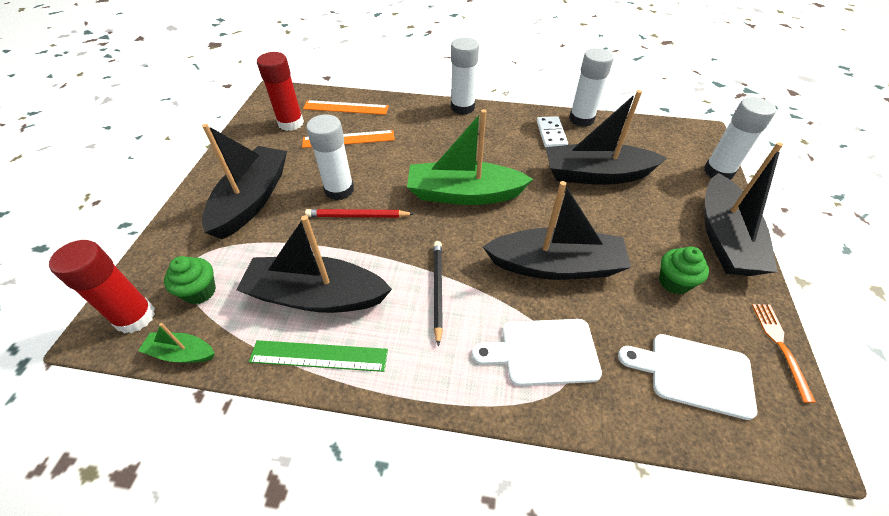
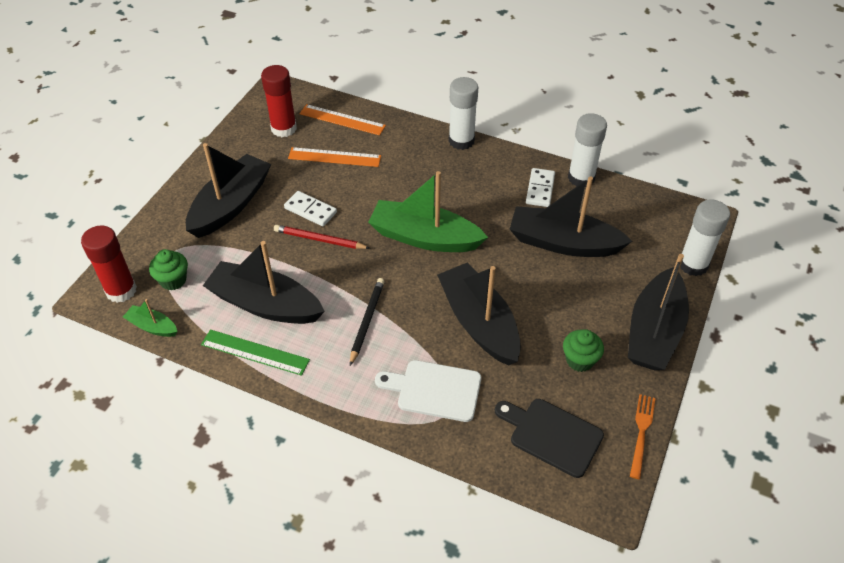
camera: 15 degrees right, 0 degrees up
(339, 190) = (310, 210): white glue stick -> white domino
(555, 266) = (479, 323): black boat -> black boat turned 135 degrees counterclockwise
(694, 373) = (552, 435): white cutting board -> black cutting board

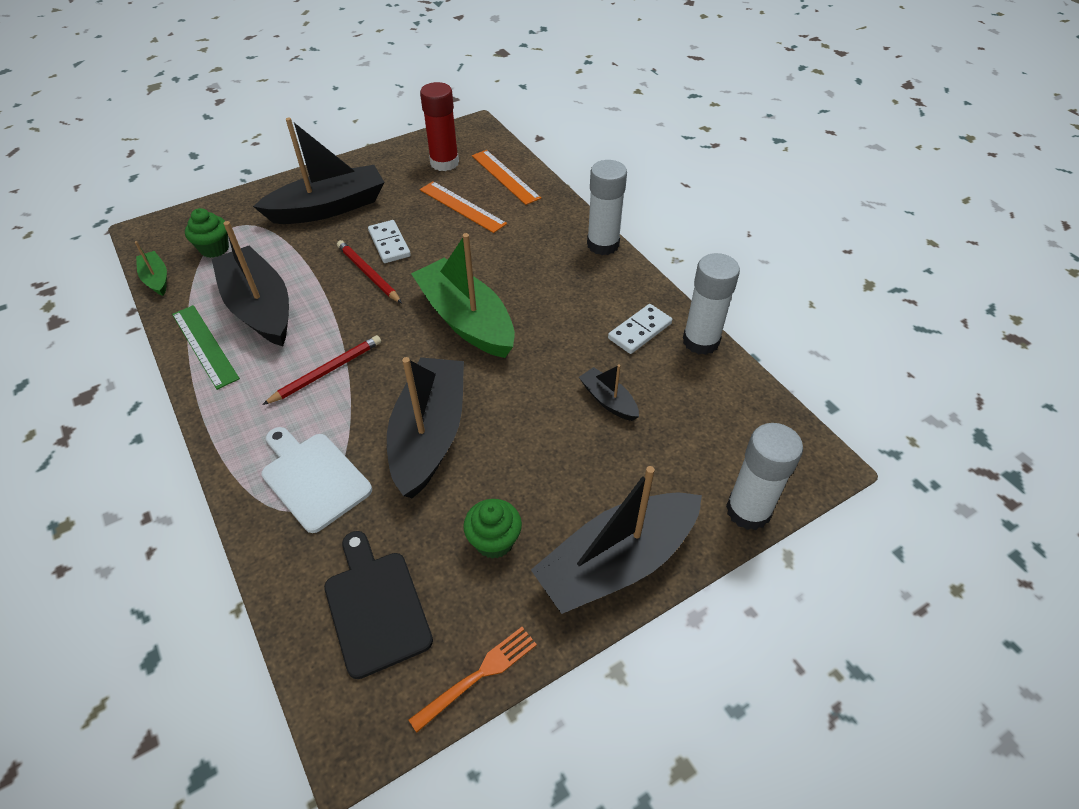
camera: 35 degrees right, 0 degrees up
(121, 290) = (169, 237): red glue stick -> none
(367, 321) = (326, 372): black pencil -> red pencil
(563, 243) = (608, 400): black boat -> black boat, size x0.47

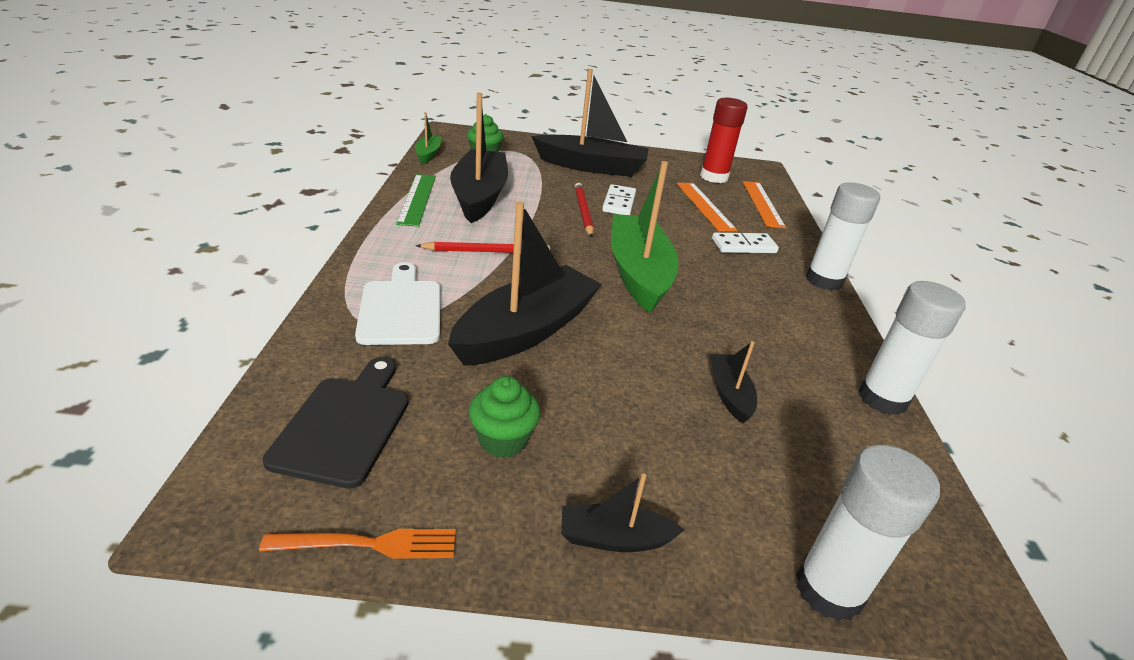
camera: 30 degrees right, 15 degrees down
(617, 562) = (614, 538): black boat -> black boat, size x0.47
(639, 331) = (813, 357): white domino -> white domino (743, 246)

